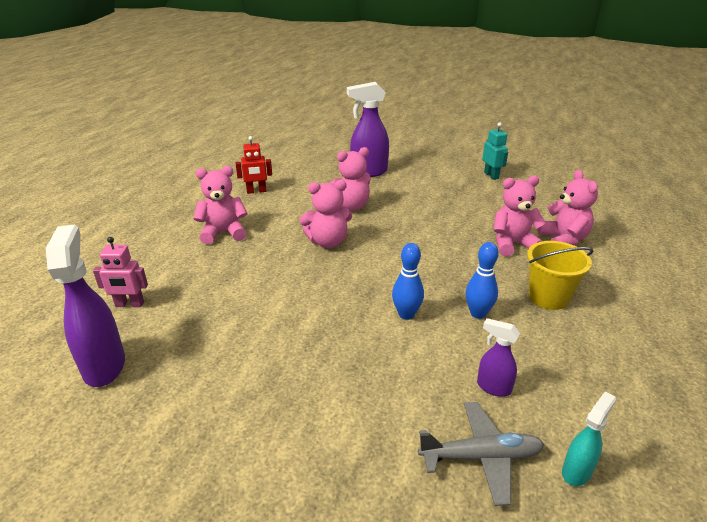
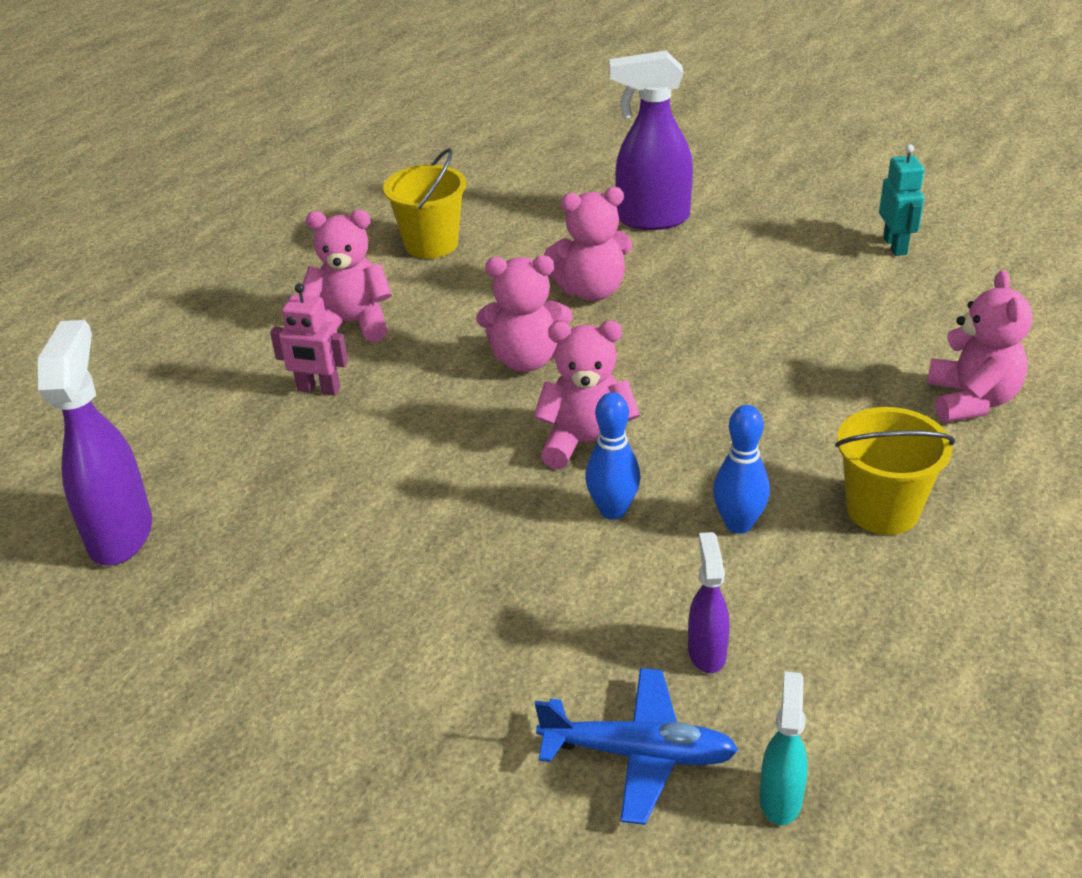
camera: 15 degrees right, 5 degrees up
(129, 304) = (175, 439): pink robot -> pink robot (318, 389)
(256, 191) = (431, 244): red robot -> yellow bucket
(481, 457) = (639, 754): grey plane -> blue plane
(493, 387) = (707, 652): purple spray bottle -> purple spray bottle turned 45 degrees clockwise
(512, 244) = (866, 398): pink teddy bear -> pink teddy bear (587, 444)
(577, 471) = (780, 798): turquoise spray bottle -> turquoise spray bottle turned 45 degrees counterclockwise

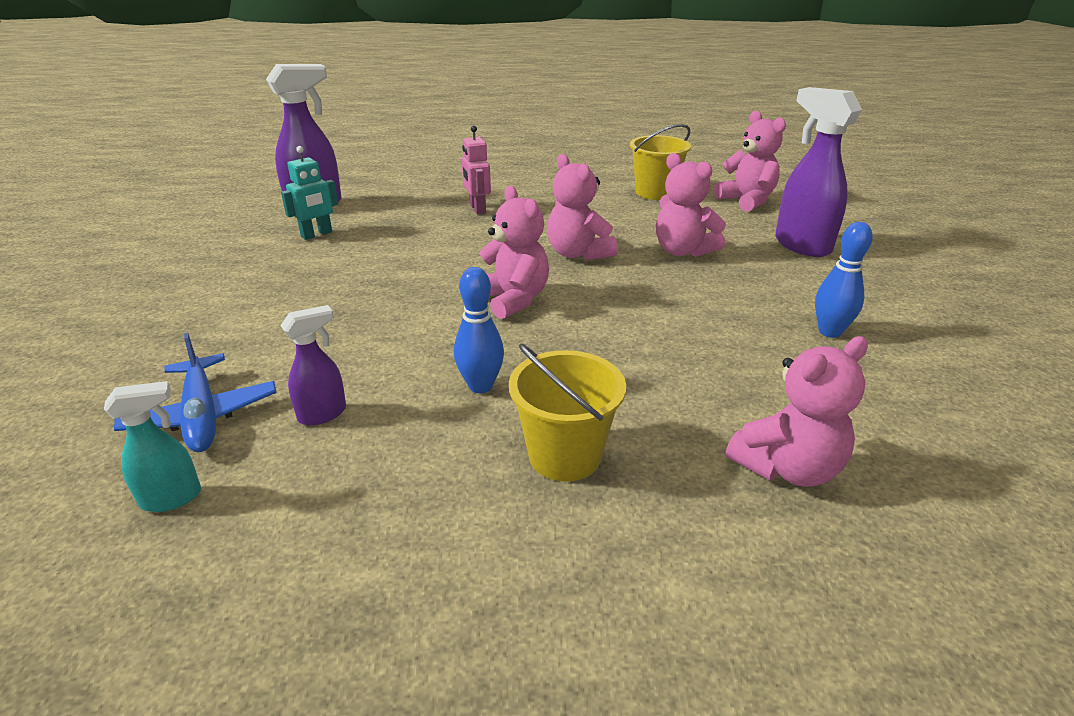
camera: 55 degrees right, 5 degrees down
(352, 324) = (547, 198): pink teddy bear -> pink teddy bear (747, 200)
(613, 510) = (451, 330): blue bowling pin -> blue bowling pin (830, 332)
(895, 246) = (960, 356): turquoise robot -> turquoise robot (317, 234)

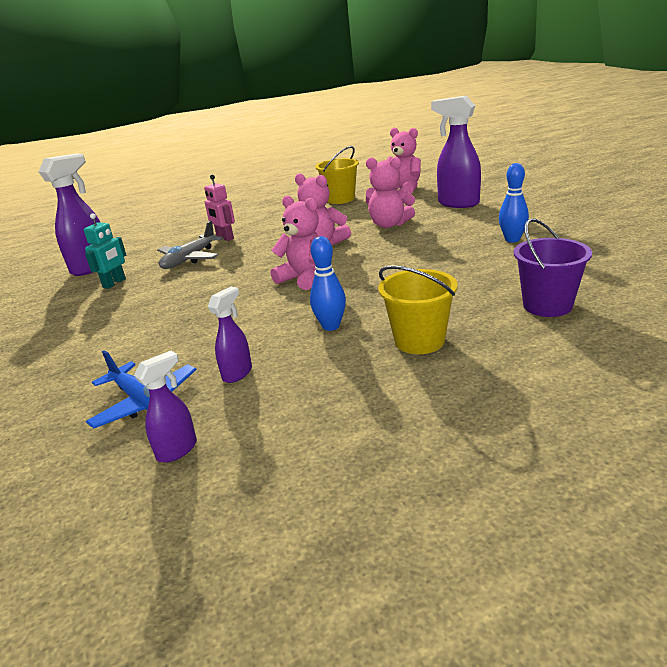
camera: 20 degrees left, 5 degrees down
(172, 498) = (178, 450): turquoise spray bottle -> purple spray bottle
(416, 227) = (189, 259): none -> grey plane
(787, 468) = (547, 305): pink teddy bear -> purple bucket

